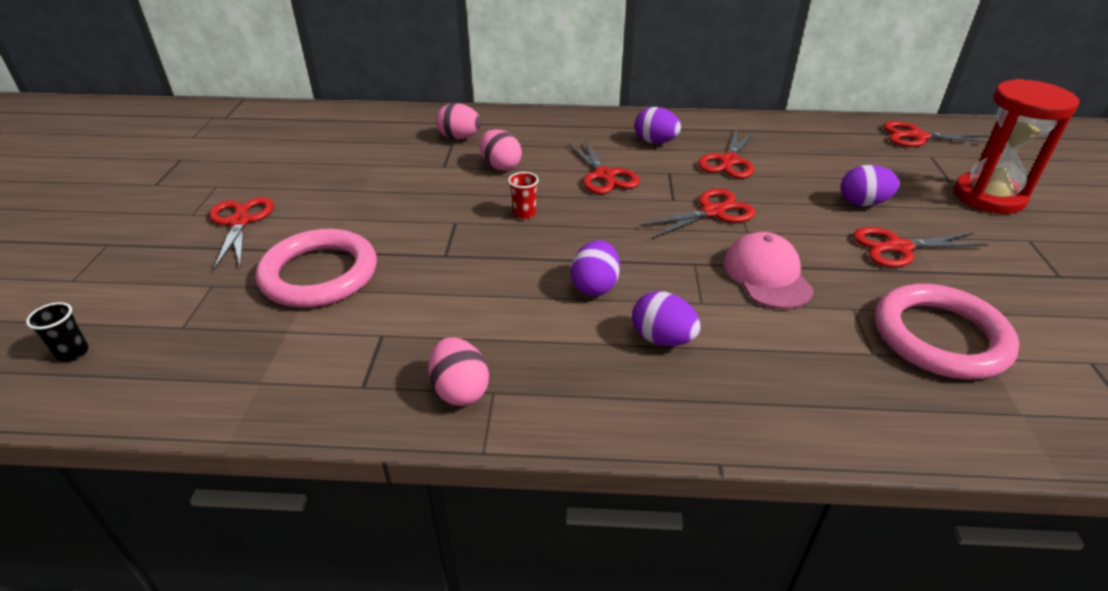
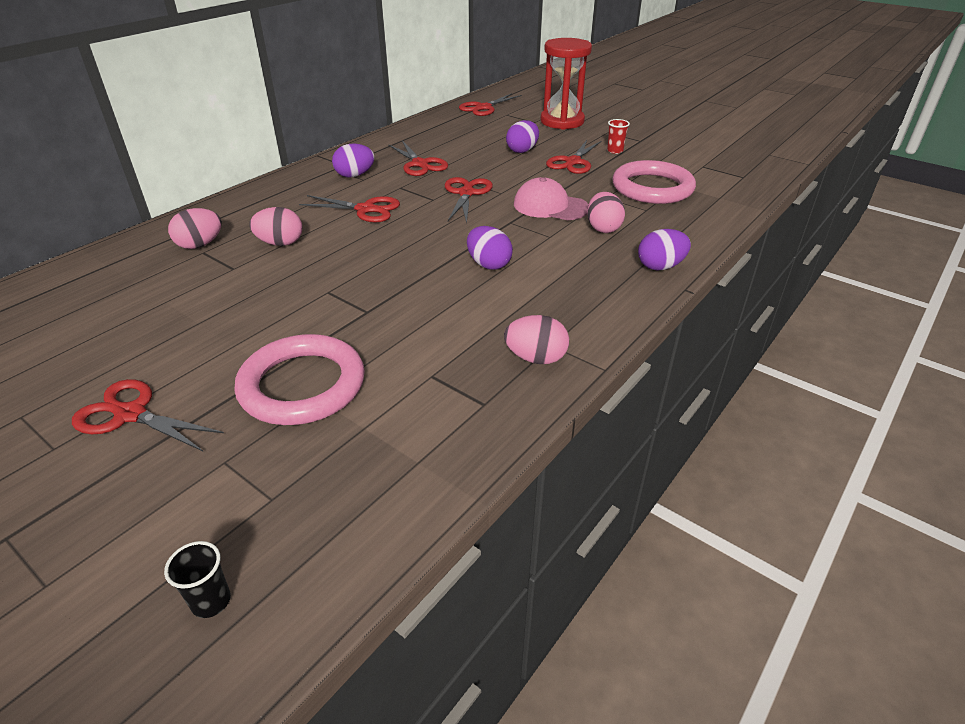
camera: 55 degrees left, 0 degrees up
(524, 214) = (364, 258): red cup -> red cup (615, 151)
(662, 339) = (568, 263): purple egg -> purple egg (660, 266)
(773, 335) = (603, 228): none -> pink egg

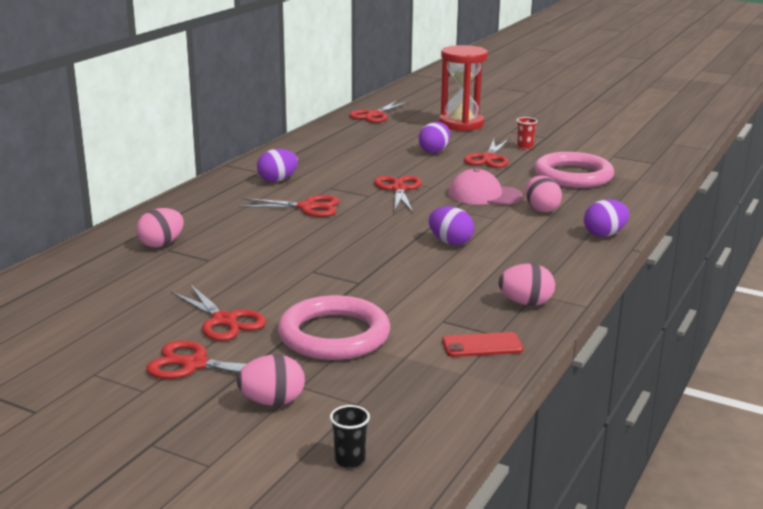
camera: 10 degrees left, 15 degrees down
(280, 243) = (241, 238): pink egg -> pink egg (272, 402)
(420, 164) = (338, 167): red scissors -> red scissors (224, 321)
(459, 419) = (482, 345): none -> red phone

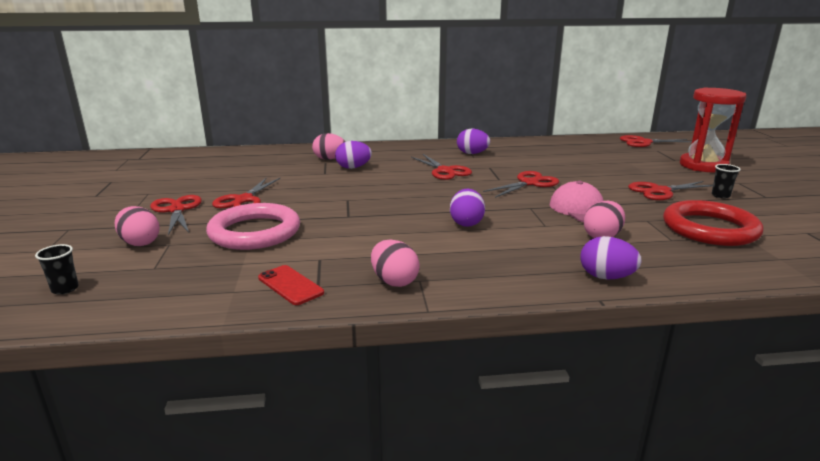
camera: 55 degrees right, 0 degrees up
(434, 151) = (626, 173): purple egg -> purple egg (353, 167)
(525, 147) = (720, 195): red cup -> black cup
(573, 175) = (709, 229): pink ring -> red ring

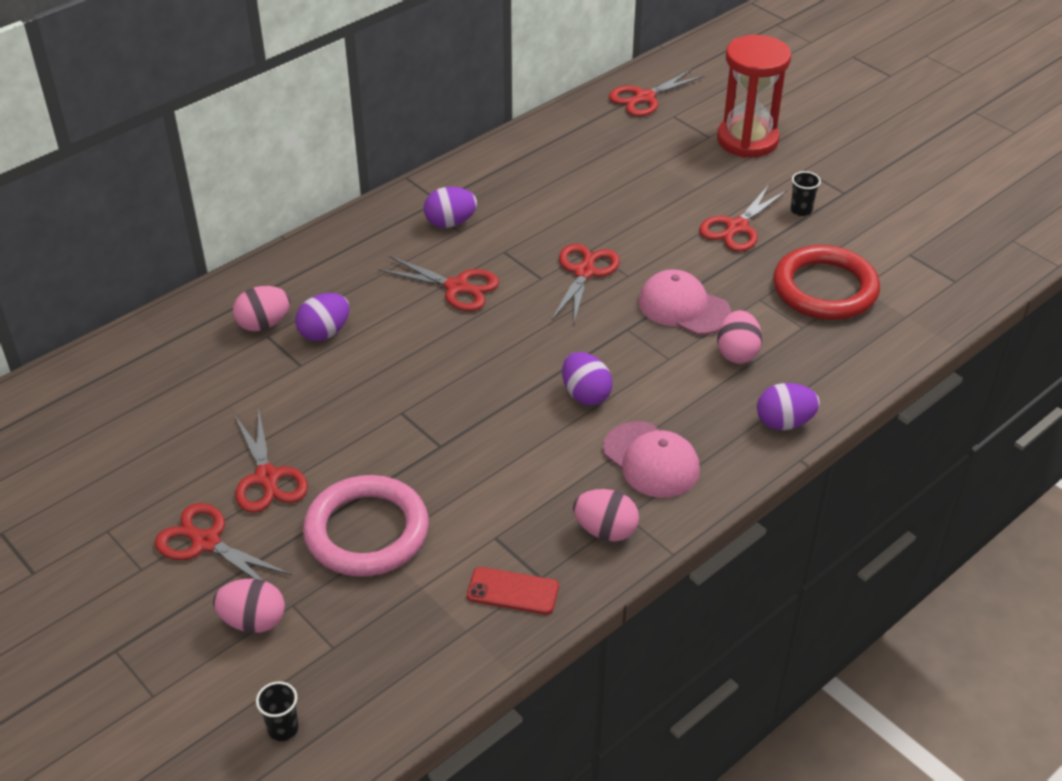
camera: 35 degrees left, 20 degrees up
(473, 261) = (651, 460): none -> pink cap

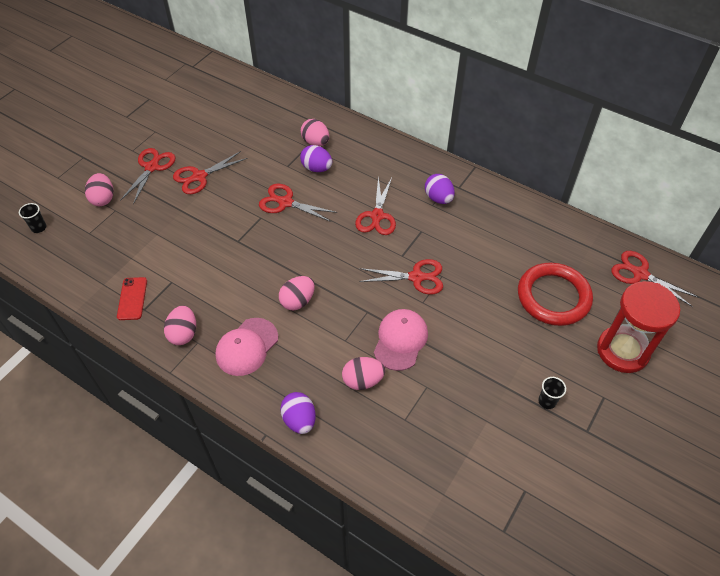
camera: 75 degrees right, 10 degrees up
(367, 531) = (167, 226): pink ring -> none
(585, 394) = (297, 301): purple egg -> pink egg
(737, 227) = (505, 360): red scissors -> red scissors (285, 202)
(825, 289) = (455, 430): red ring -> red ring (553, 297)

